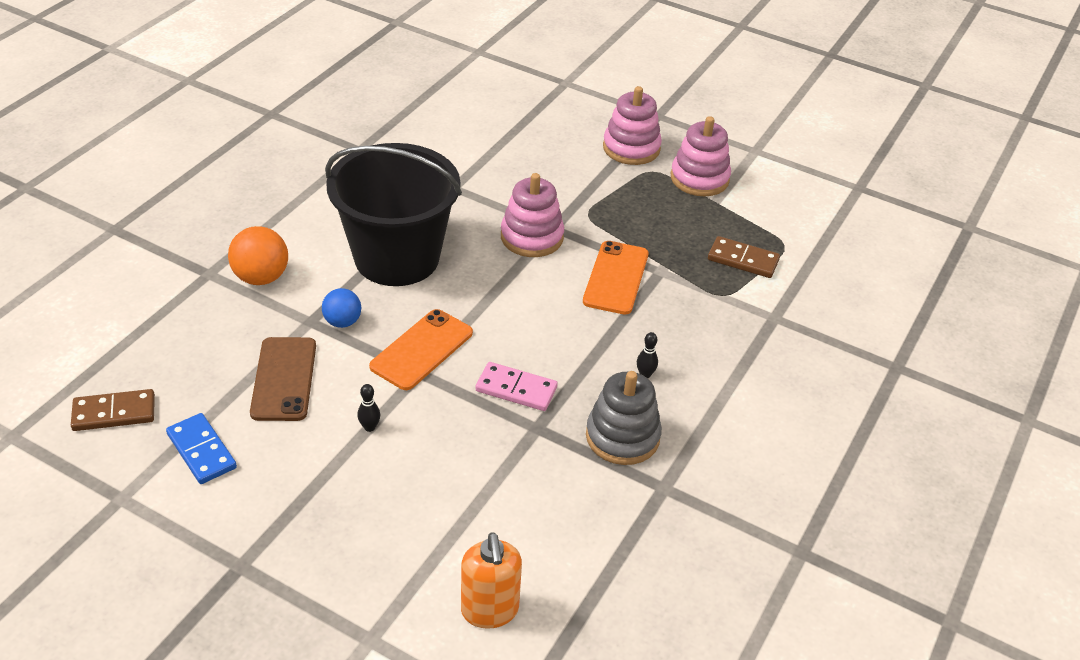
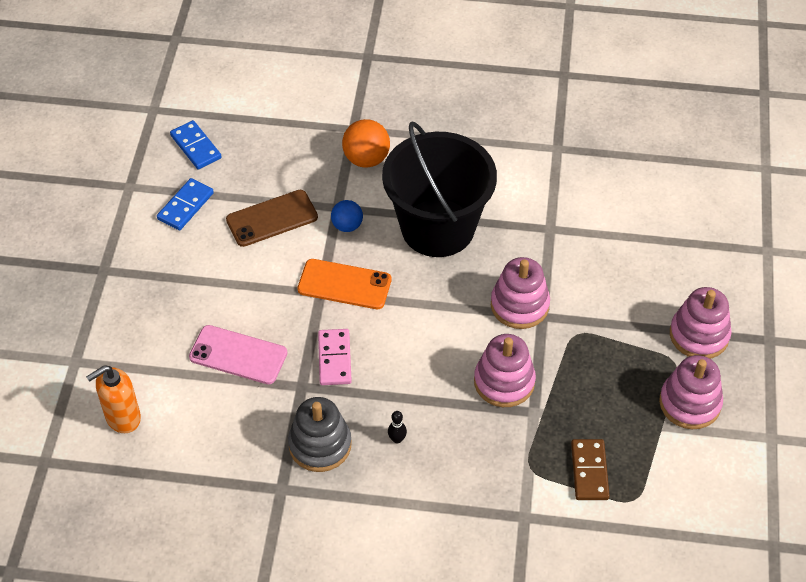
camera: 70 degrees right, 10 degrees up
(114, 413) = (196, 147): brown domino -> blue domino
(369, 427) = (251, 286): black bowling pin -> none
(462, 469) = (238, 355): none -> pink phone
(616, 278) = (504, 382): orange phone -> pink stacking toy

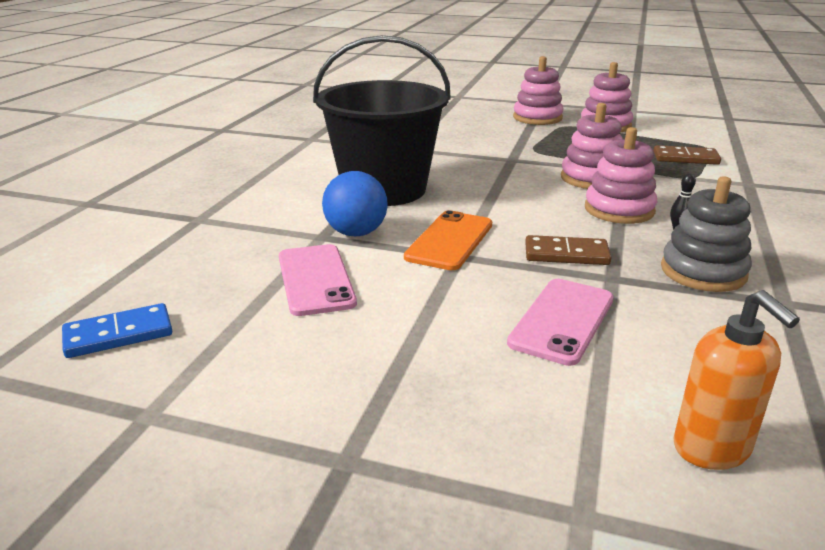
camera: 80 degrees left, 25 degrees down
(185, 206) = (243, 352): blue domino -> none
(272, 218) = (315, 279): brown phone -> pink phone
(335, 359) = (566, 254): pink domino -> brown domino
(347, 226) = (356, 233): blue ball -> blue ball, size x1.54
(366, 159) = (256, 215): orange ball -> none
(519, 305) = (497, 166): pink stacking toy -> pink stacking toy (619, 210)

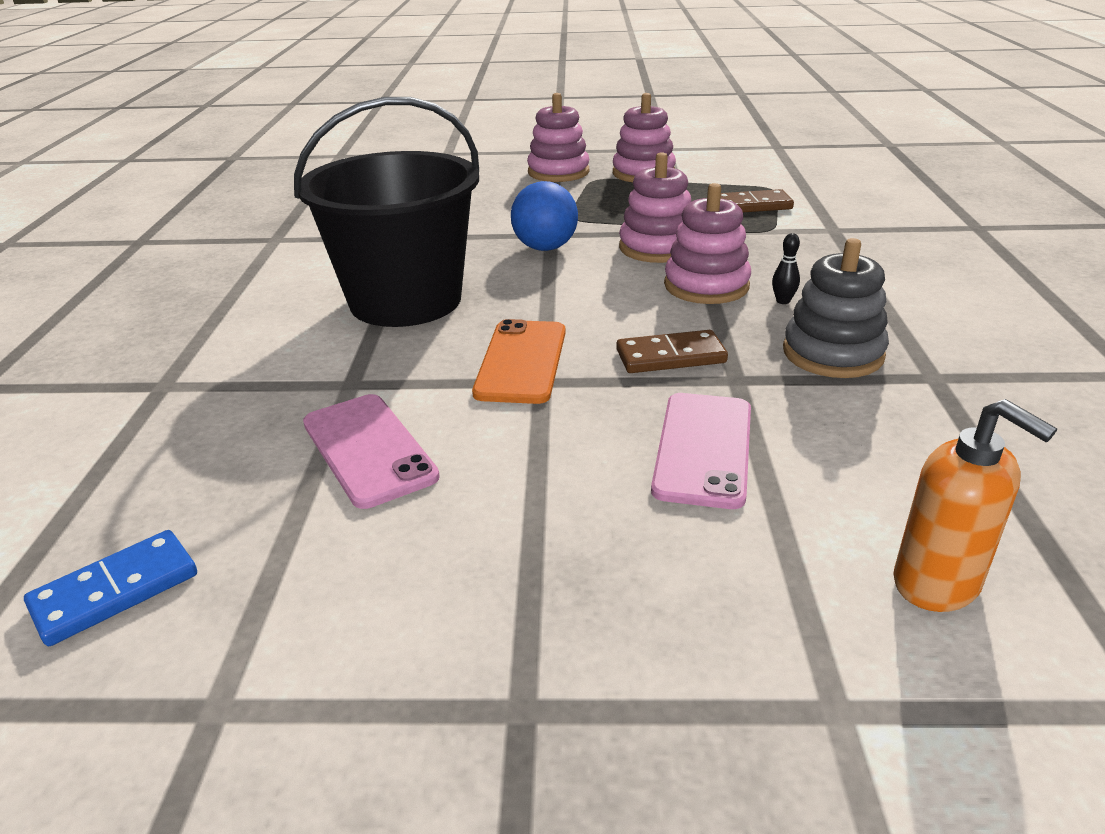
camera: 15 degrees left, 5 degrees up
(356, 233) = (395, 370): blue ball -> blue ball (545, 248)

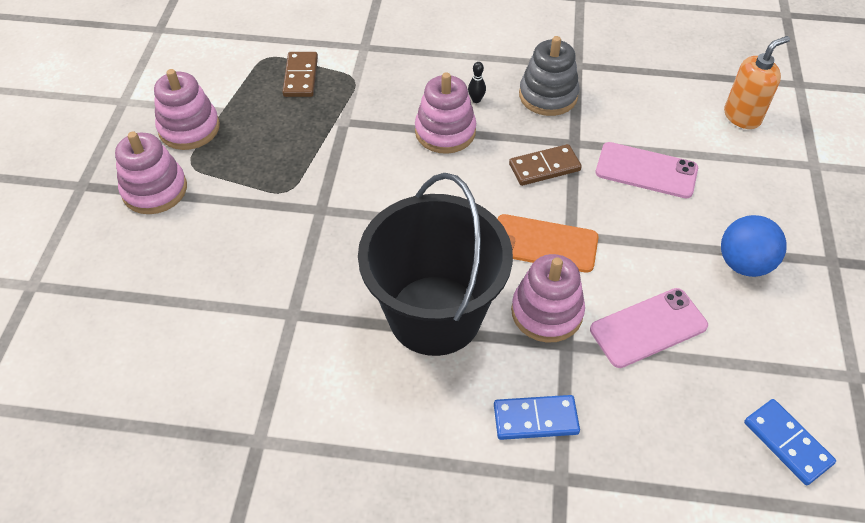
camera: 85 degrees left, 20 degrees up
(247, 366) = (535, 419): none -> blue domino
(545, 248) = (349, 216): blue ball -> blue ball (744, 263)
(657, 248) = (370, 146): pink stacking toy -> pink stacking toy (546, 312)
(670, 356) = (544, 167): brown domino -> brown domino turned 75 degrees clockwise

